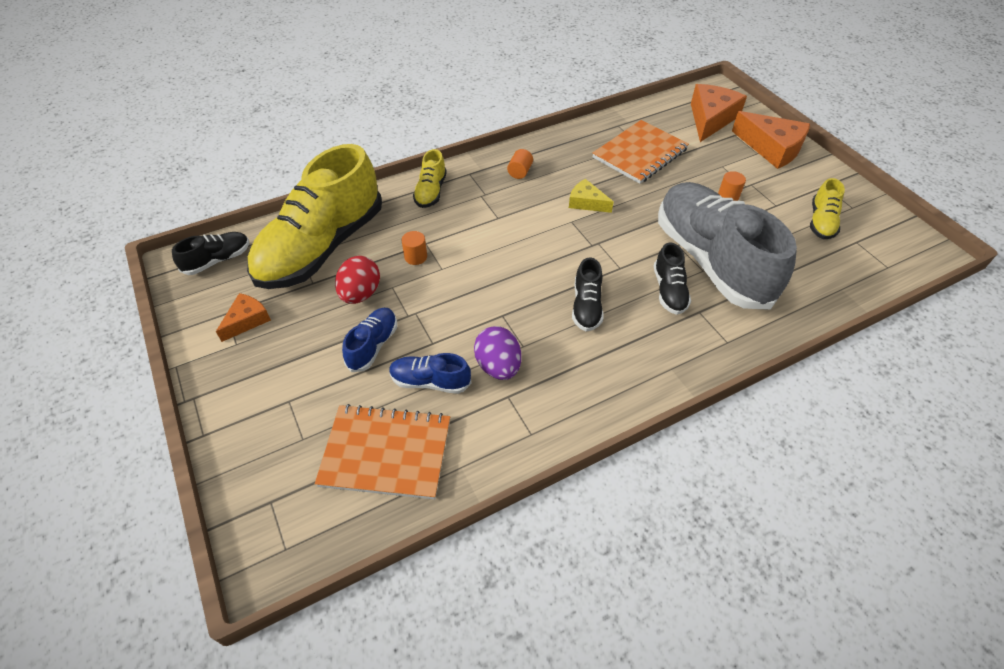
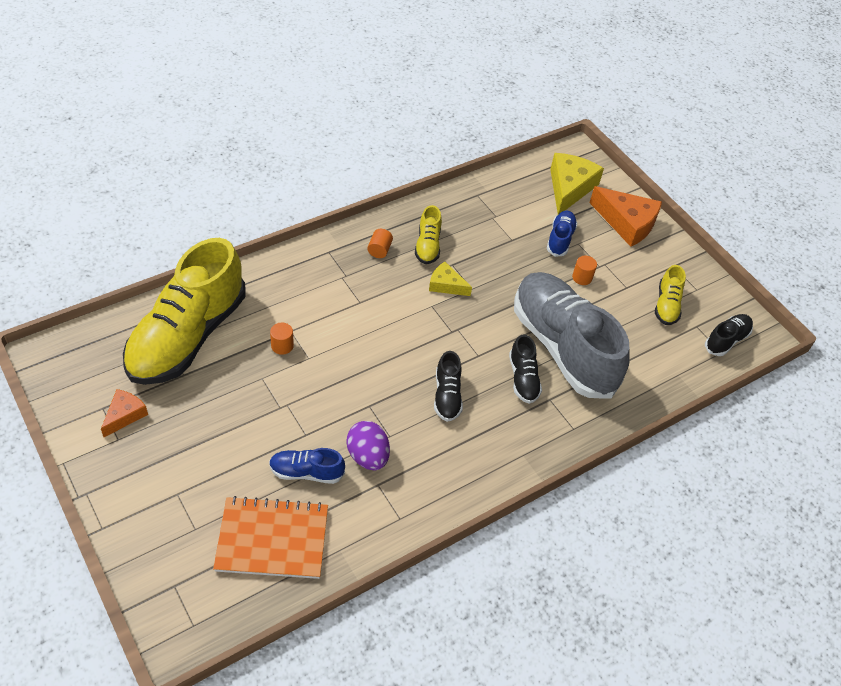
camera: 10 degrees left, 0 degrees up
(218, 260) = (84, 351): black shoe -> black shoe (726, 340)
(360, 294) = (232, 386): red egg -> none
(373, 345) = (250, 438): blue shoe -> blue shoe (560, 239)
(431, 192) = (291, 273): yellow shoe -> yellow shoe (428, 246)
(640, 154) = (498, 229): orange notebook -> none
(710, 119) = (569, 188): orange cheese -> yellow cheese

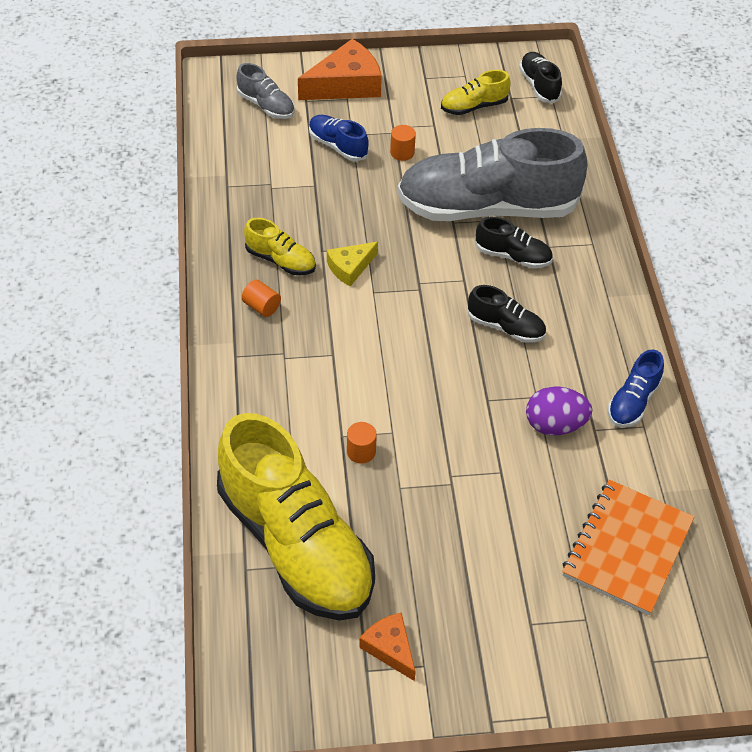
camera: 60 degrees left, 0 degrees up
(306, 472) = (552, 488): blue shoe -> blue shoe (633, 402)
(569, 188) = (266, 106): yellow cheese -> grey shoe
(666, 305) = (474, 106): yellow shoe -> yellow shoe turned 120 degrees clockwise

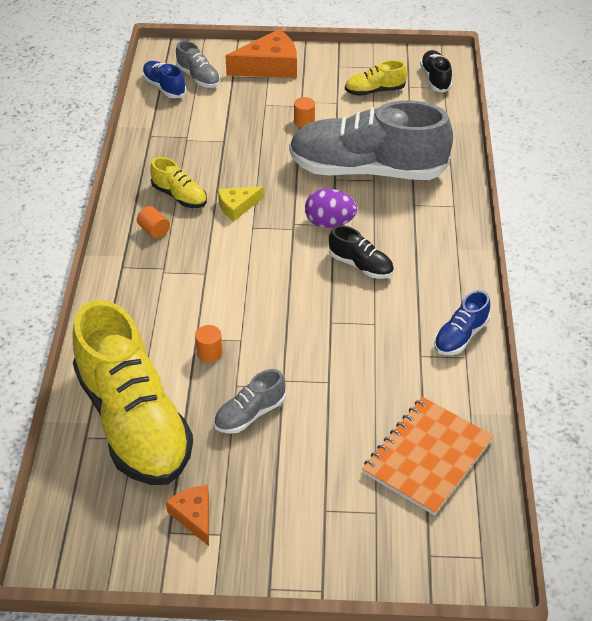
camera: 10 degrees right, 5 degrees down
(338, 146) = (251, 112): blue shoe -> blue shoe (164, 87)
(423, 520) = (250, 414): none -> grey shoe
(513, 256) = (380, 210): black shoe -> none
(554, 425) = (385, 348): purple egg -> purple egg (329, 223)

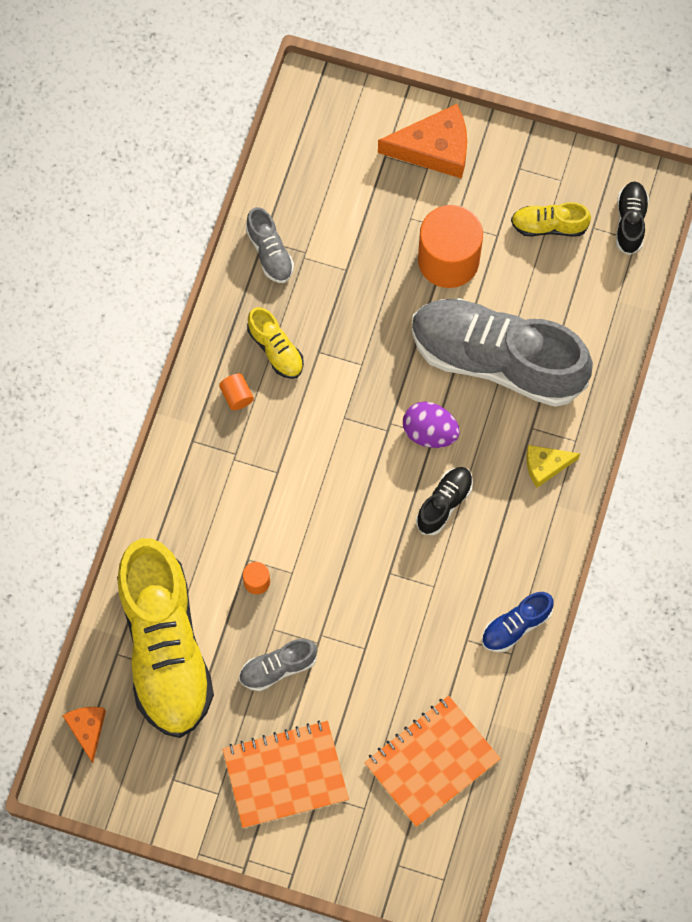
camera: 15 degrees right, 25 degrees up
(164, 87) = (298, 157): blue shoe -> none
(194, 516) = (198, 769): orange cheese -> orange cheese (87, 729)
(198, 77) = (343, 149): grey shoe -> grey shoe (270, 252)
(237, 206) = (335, 382): yellow cheese -> yellow cheese (545, 466)
(285, 501) = (285, 775): none -> orange notebook
(304, 121) = (448, 260): orange cylinder -> orange cylinder, size x2.44
(360, 265) = (444, 503): black shoe -> black shoe turned 105 degrees counterclockwise

